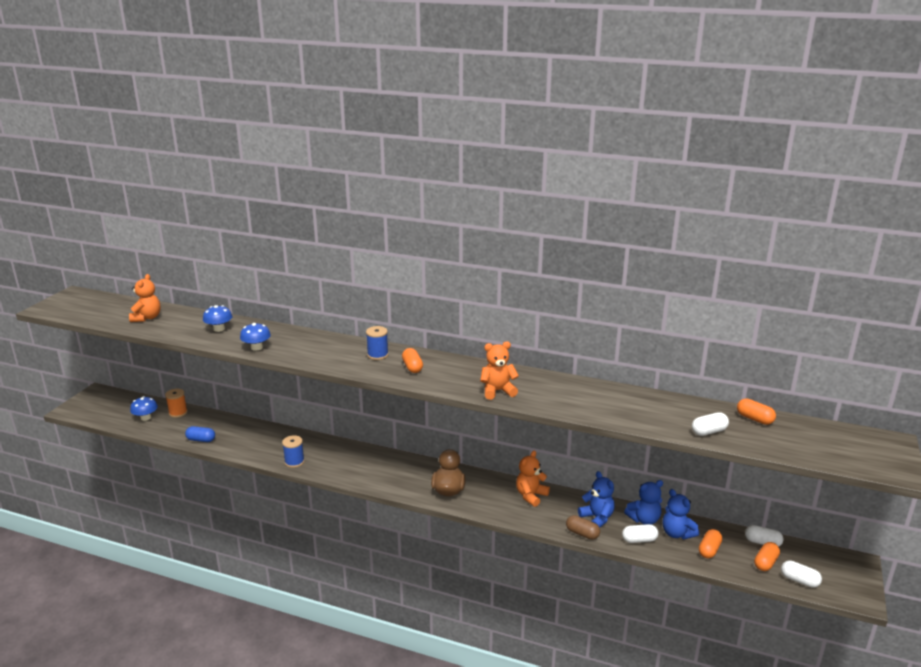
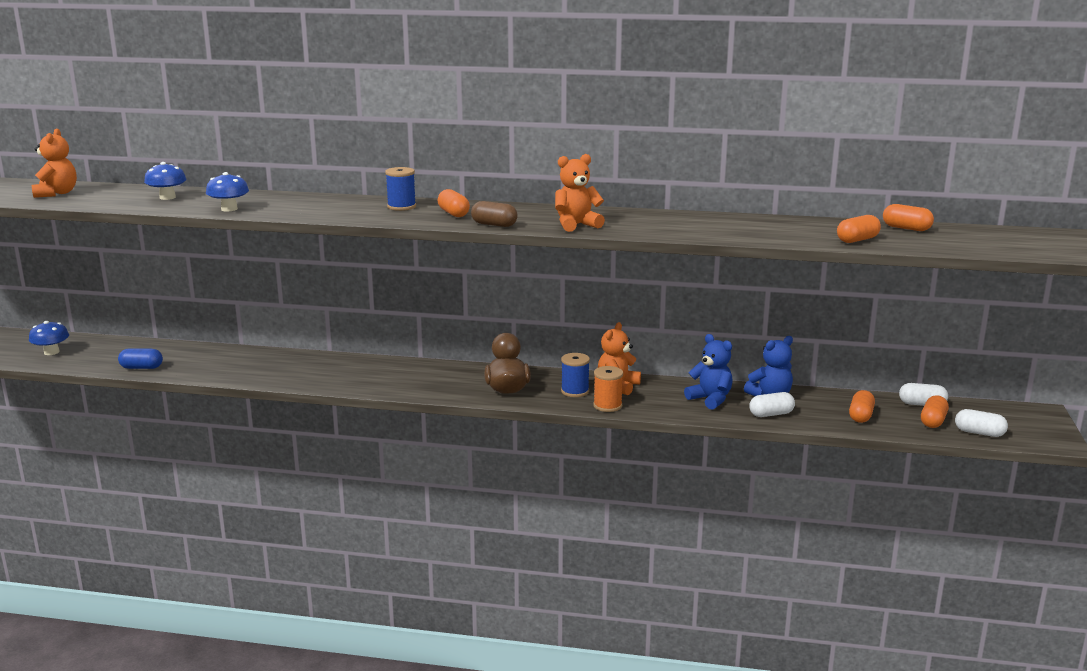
camera: 10 degrees left, 5 degrees down
(178, 413) = (98, 344): orange spool -> orange spool (607, 406)
(294, 462) = (284, 379): blue spool -> blue spool (575, 391)
(582, 534) = (697, 414): brown capsule -> brown capsule (494, 225)
(677, 533) = (815, 405): blue teddy bear -> none
(708, 431) = (857, 240): white capsule -> orange capsule

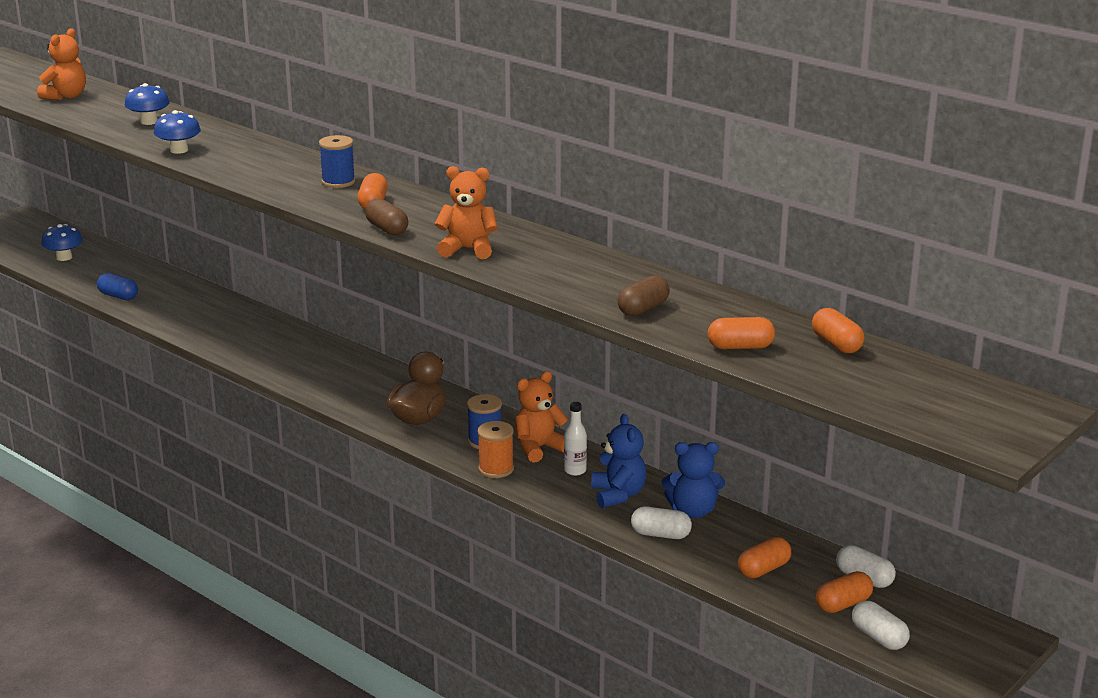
camera: 30 degrees right, 5 degrees up
(661, 393) = (575, 471): none -> white bottle
(758, 233) = (643, 309): none -> brown capsule

